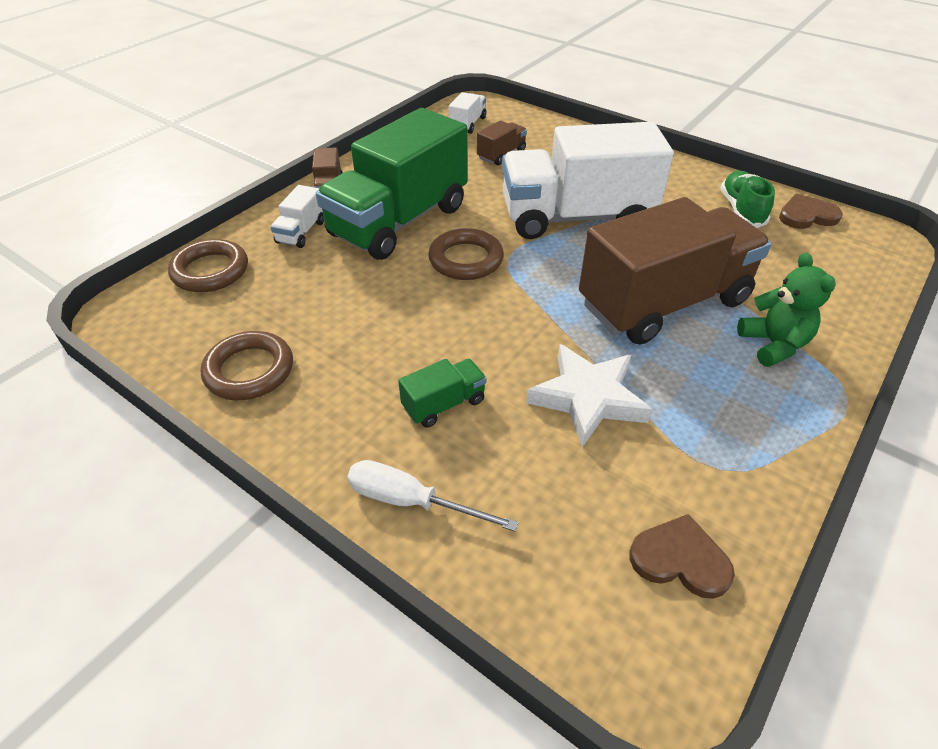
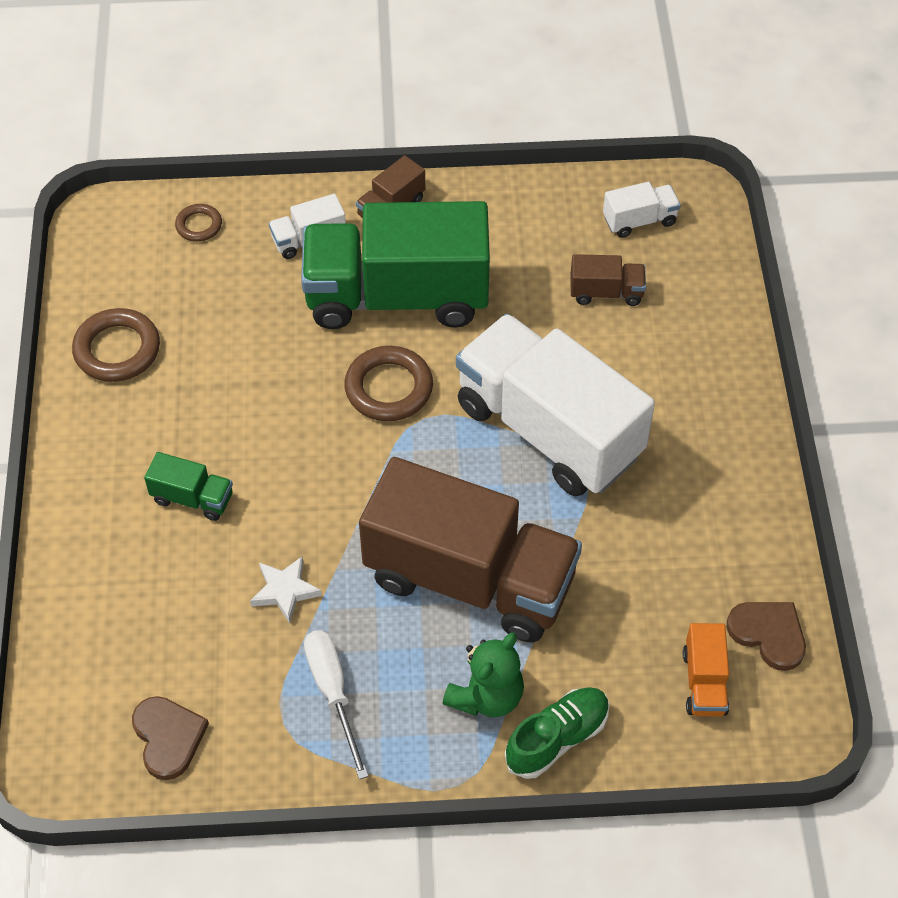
camera: 50 degrees right, 10 degrees up
(210, 271) = (199, 225): brown ring -> brown ring, size x0.56
(411, 501) = (84, 543): white screwdriver -> white screwdriver (333, 693)
(588, 398) = (285, 591): white star -> white star, size x0.58
(741, 210) = (716, 567): green shoe -> green shoe (557, 738)
(827, 252) = (704, 682): none -> orange truck

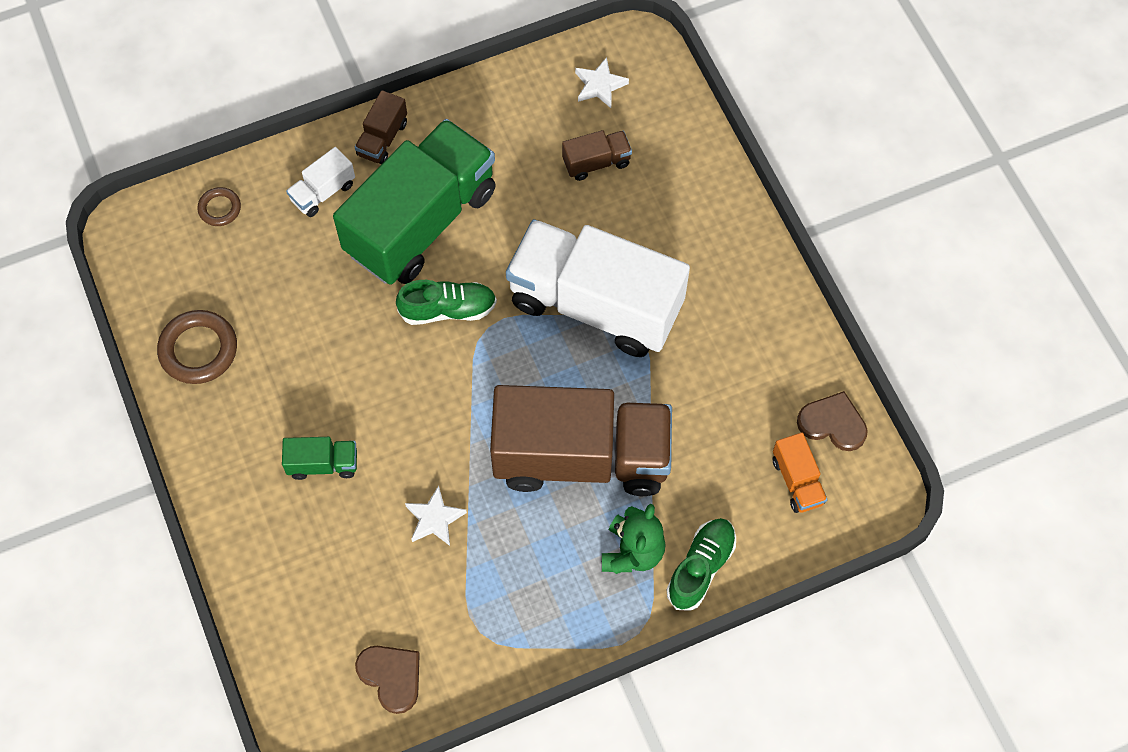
camera: 20 degrees left, 10 degrees up
(333, 693) = (509, 592): white screwdriver -> none
(389, 388) = (448, 309): brown ring -> green shoe
(397, 296) = (421, 222): green truck -> green truck turned 150 degrees clockwise
(639, 221) = (600, 85): white truck -> white star

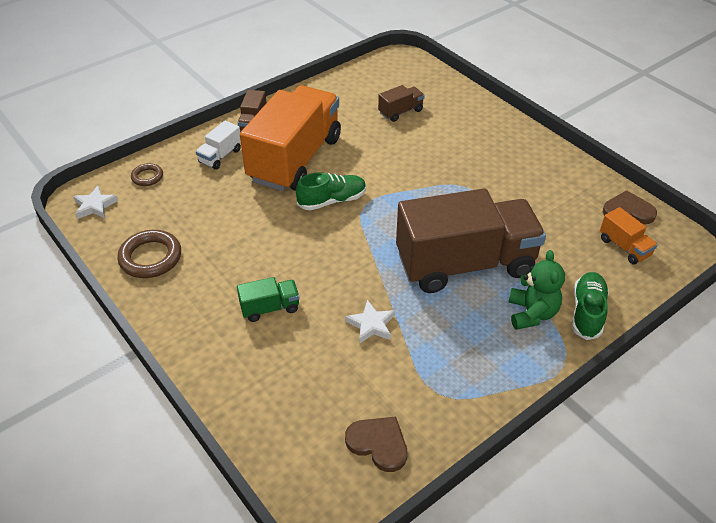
camera: 15 degrees left, 20 degrees down
(421, 222) = (295, 159): green truck -> orange truck
(595, 304) = (434, 179): white truck -> none
(600, 85) = (386, 78): white star -> white star (95, 206)

